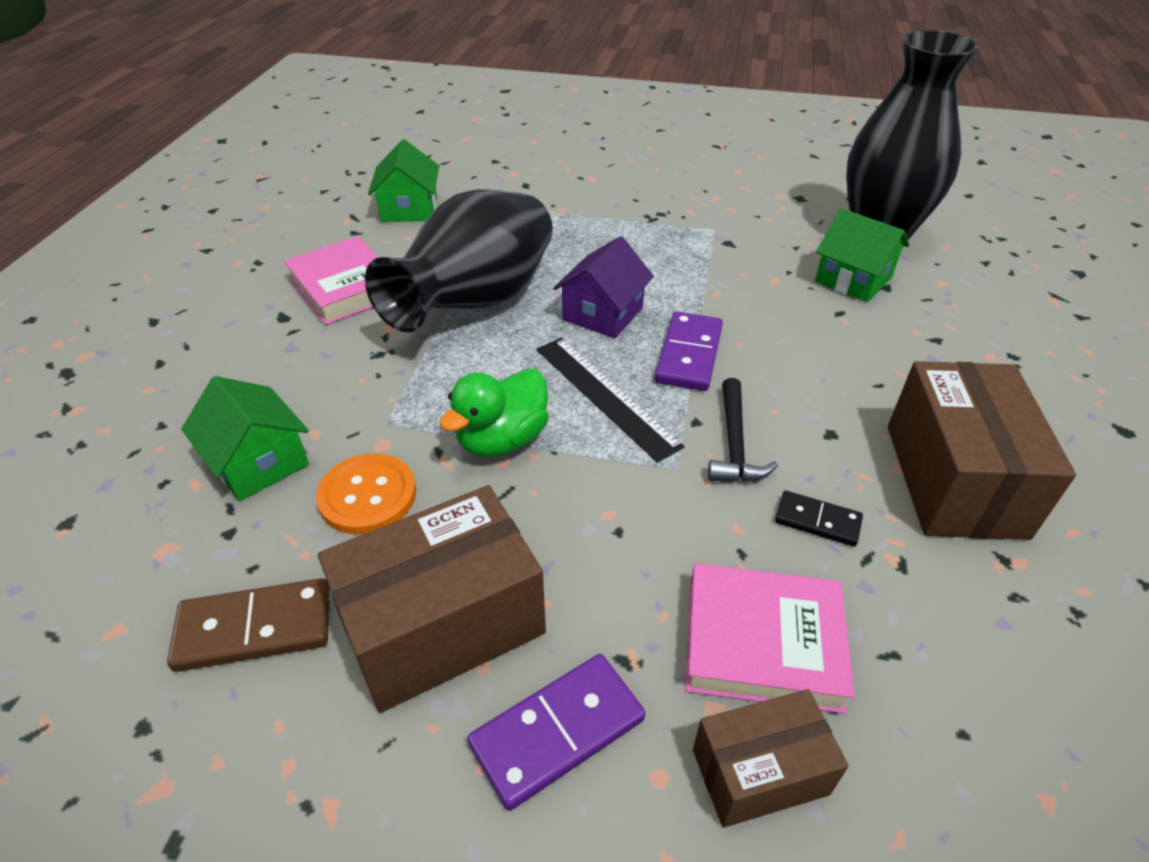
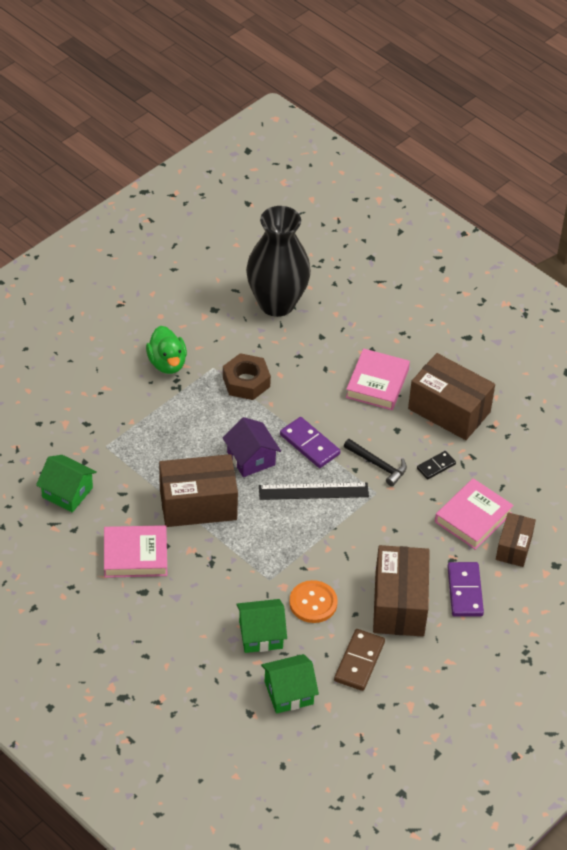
camera: 60 degrees left, 5 degrees up
(476, 302) = (198, 504): black vase -> brown box
(502, 439) = (313, 542): green duck -> green duck (167, 363)
(725, 260) = (246, 382): none -> brown nut
(853, 279) = (305, 344): green house -> green house (288, 693)
(886, 372) = (377, 383): none -> pink book

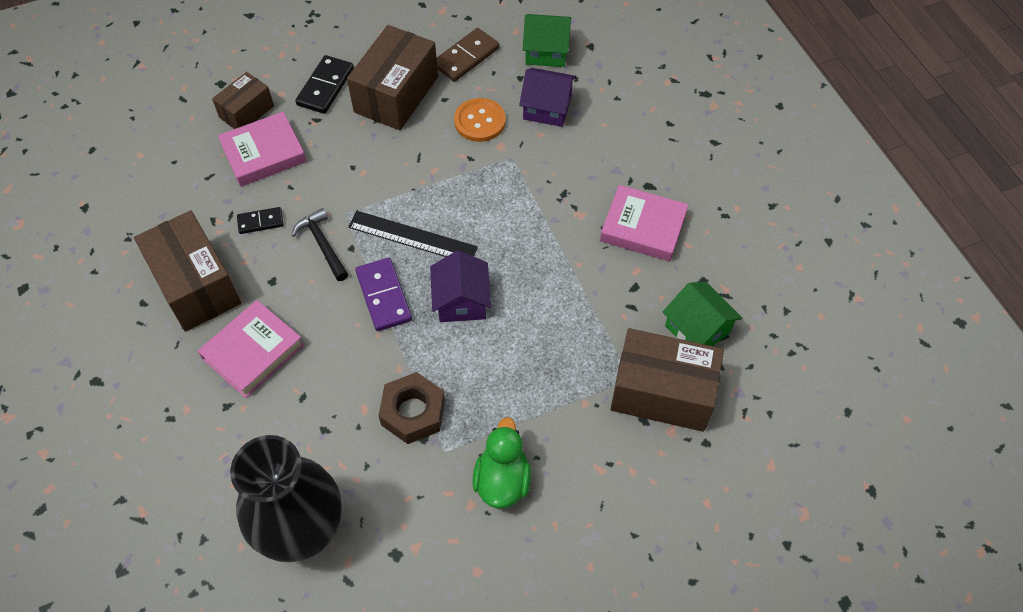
camera: 155 degrees left, 10 degrees up
(198, 504) = (549, 264): brown box -> brown box (662, 393)
(260, 635) = (547, 108): green house -> purple house
(465, 591) = (325, 87): purple domino -> black domino

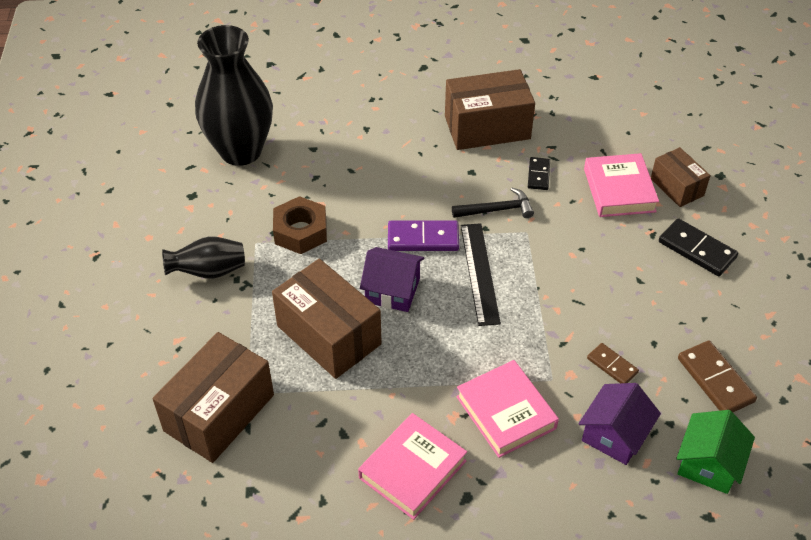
camera: 110 degrees right, 10 degrees down
(253, 352) = (407, 150): pink book -> pink book (506, 412)
(396, 94) = (671, 303): brown box -> brown box (329, 335)
(412, 237) = (479, 273): black ruler -> black ruler turned 45 degrees counterclockwise
(479, 121) = (612, 365): orange button -> brown domino
(502, 480) = (209, 272): green duck -> black vase
(697, 329) = (268, 470): green house -> none

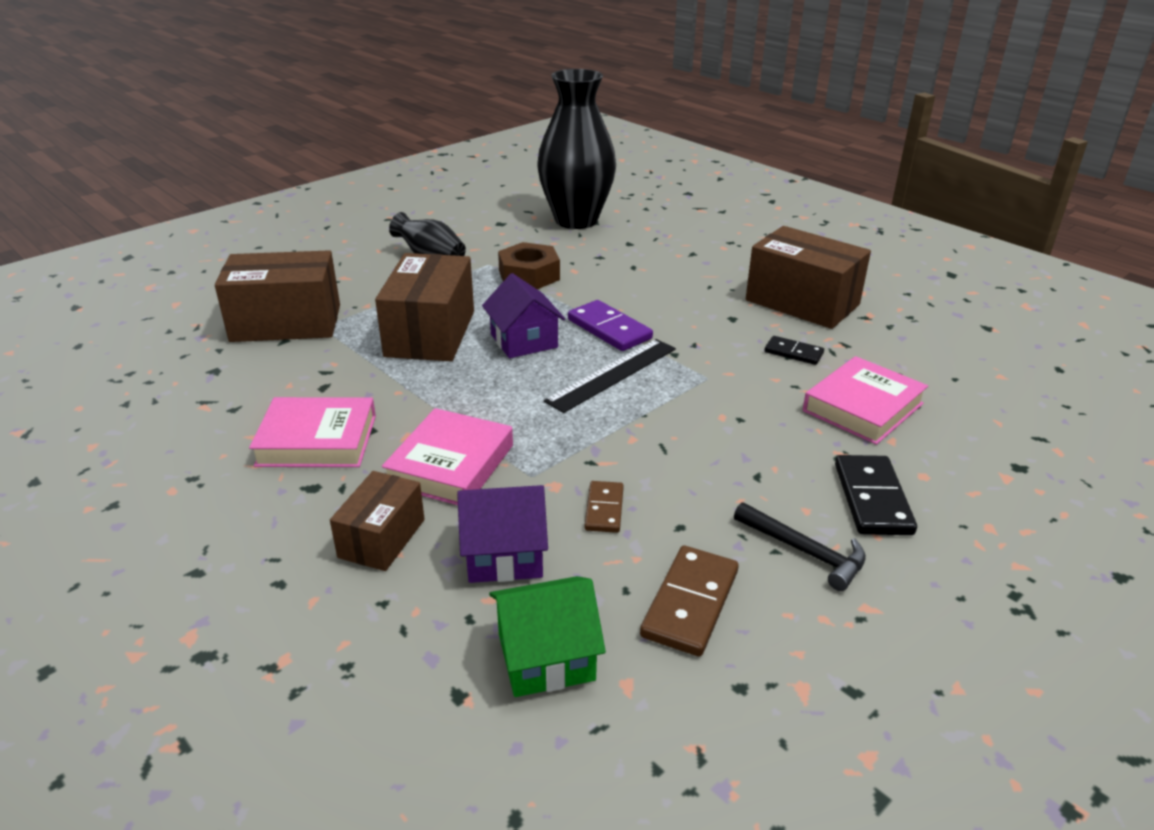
camera: 50 degrees right, 15 degrees down
(496, 210) = (707, 350): black hammer -> black hammer (804, 551)
(538, 175) = (793, 353): black domino -> black domino turned 60 degrees clockwise
(677, 187) = (940, 443): brown box -> brown box (382, 538)

